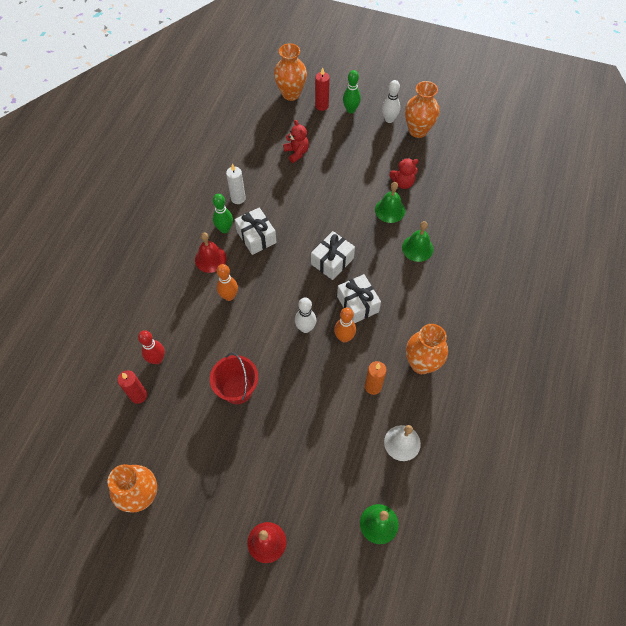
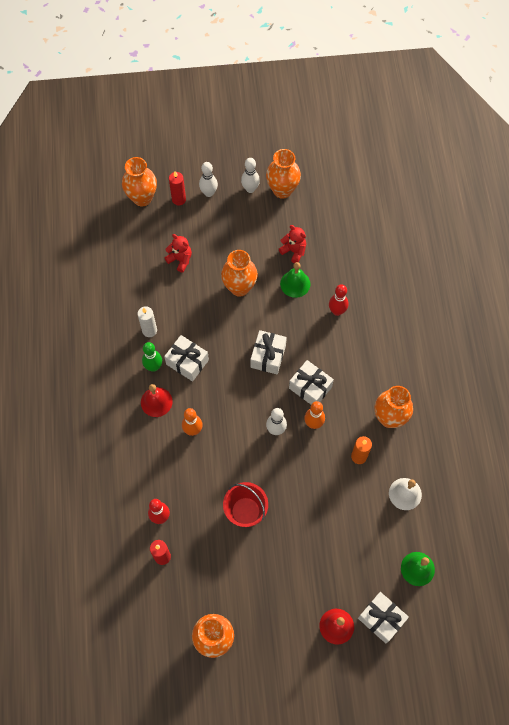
camera: 25 degrees left, 5 degrees up
(316, 557) = (381, 619): none -> white gift
(337, 194) = (239, 287): none -> orange vase
(350, 110) = (209, 193): green bowling pin -> white bowling pin
(402, 183) = (294, 251): red teddy bear -> red teddy bear turned 105 degrees counterclockwise
(417, 248) = (337, 311): green bell -> red bowling pin

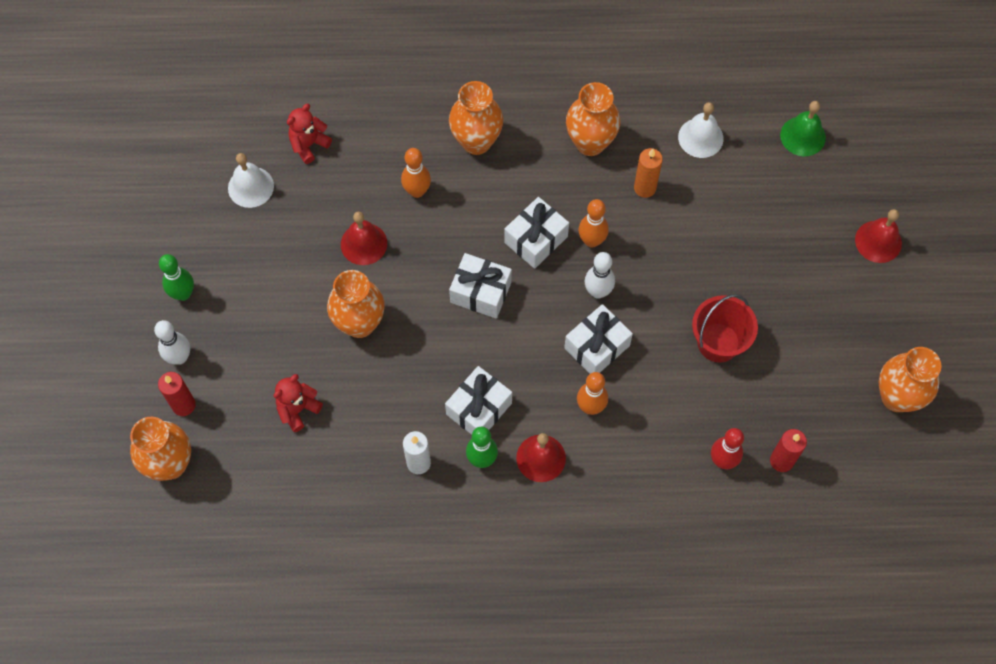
camera: 85 degrees left, 0 degrees up
(250, 189) = (183, 294): white bowling pin -> green bowling pin
(282, 190) = (194, 246): orange vase -> orange vase (476, 142)
(294, 251) = (307, 240): red teddy bear -> red teddy bear (309, 144)
(295, 284) = (364, 243): green bell -> red bell
(327, 215) = (251, 187): none -> white bell
(337, 311) = (417, 191): red bowling pin -> orange bowling pin
(381, 619) = (868, 187): white gift -> white gift (597, 347)

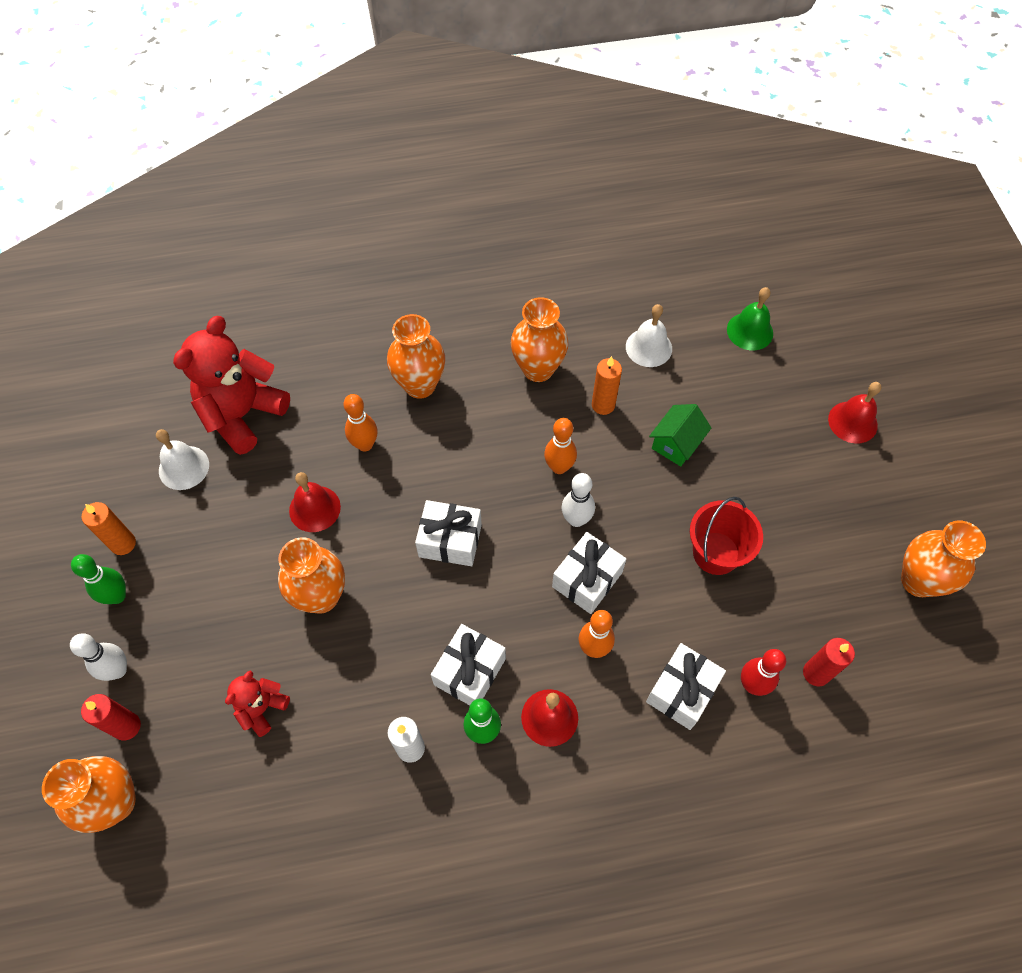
camera: 10 degrees left, 5 degrees down
(192, 248) = (123, 544): none -> orange candle
(309, 144) = (242, 414): red teddy bear -> red teddy bear, size x1.98
(536, 239) = (499, 475): white gift -> white gift (682, 691)
(705, 236) = (676, 443): none -> green house

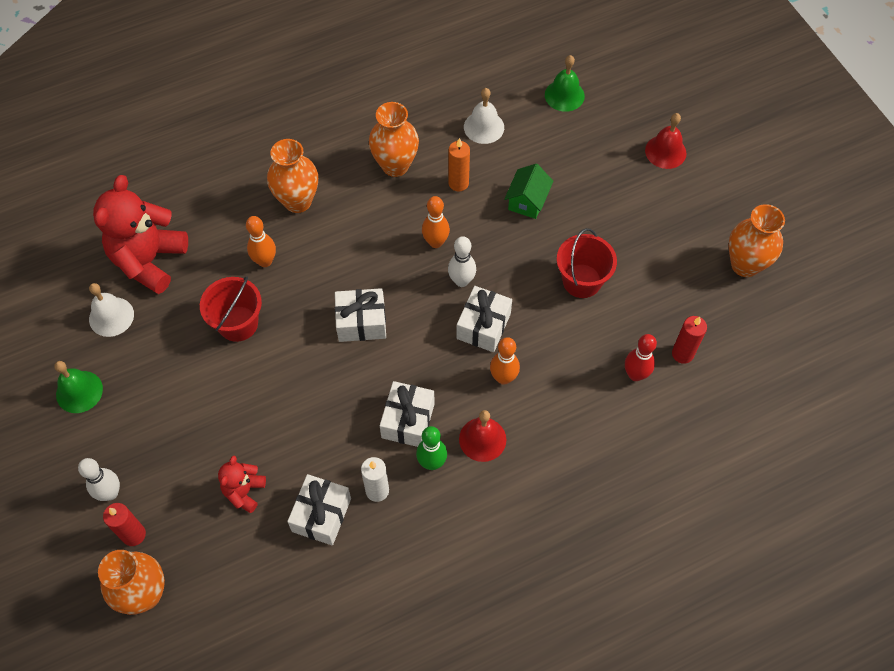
camera: 15 degrees left, 0 degrees up
(117, 596) = (89, 435): green bowling pin -> none
(123, 544) = (79, 391): orange candle -> green bell
(314, 508) = (238, 323): red bell -> red bucket
(321, 597) = (266, 393): orange vase -> none
(682, 691) = (582, 393): white gift -> white gift (321, 515)

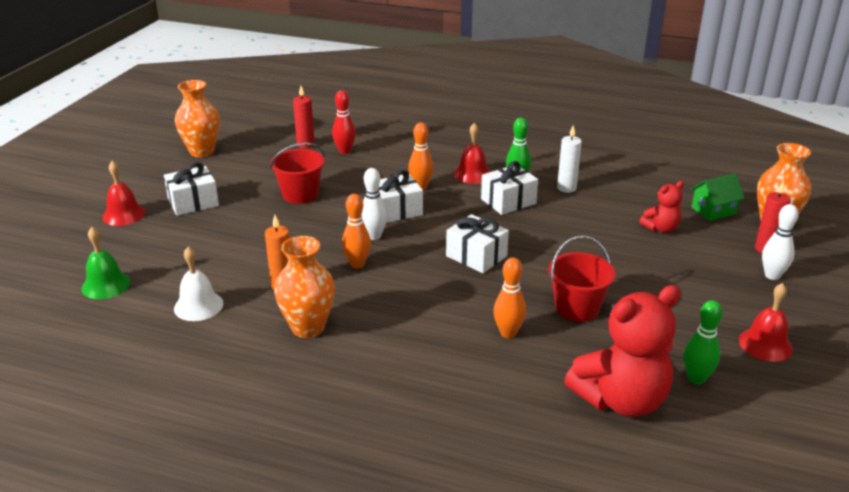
camera: 135 degrees left, 30 degrees down
(79, 391) = (765, 344): green bell -> red bell
(111, 316) = (696, 379): white bell -> green bowling pin
(297, 201) = (426, 356): orange vase -> none
(321, 515) = (615, 196): white gift -> white gift (193, 202)
(527, 201) = (256, 246): green house -> green house (713, 210)

